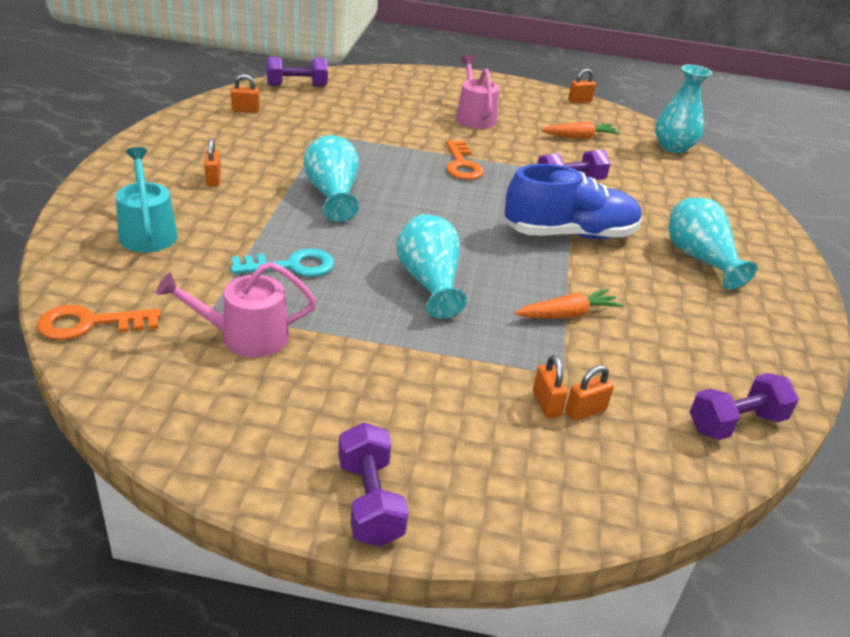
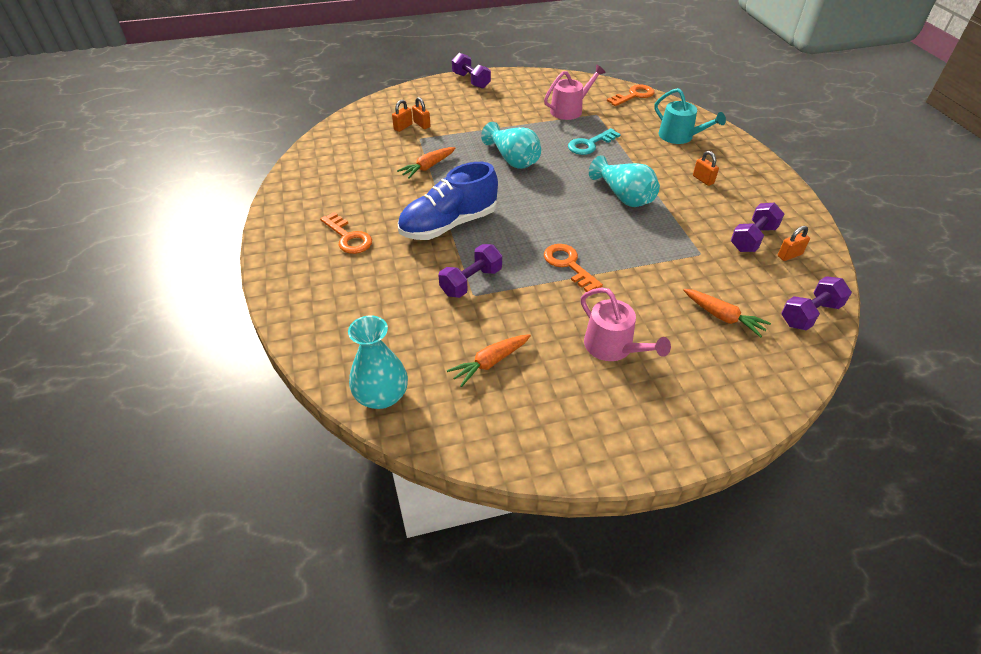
camera: 160 degrees right, 10 degrees up
(366, 103) = (723, 317): none -> orange carrot
(579, 101) = (524, 457): orange padlock -> none
(700, 259) = (348, 237): turquoise vase -> orange key
(736, 423) = (330, 142): purple dumbbell -> purple dumbbell (753, 238)

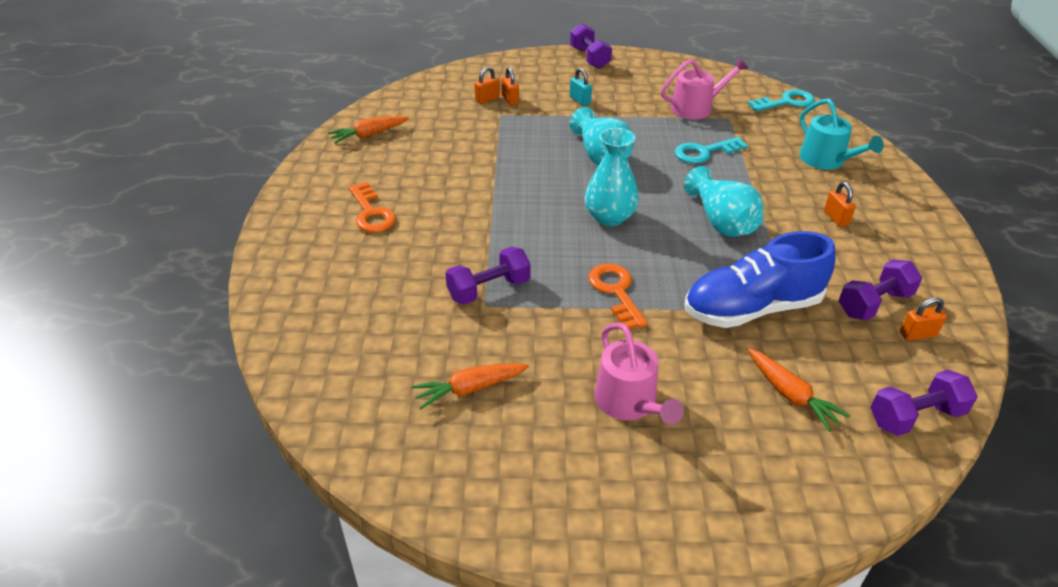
camera: 15 degrees right, 5 degrees down
(381, 396) = (329, 400): turquoise vase -> turquoise vase (609, 217)
(427, 167) = (495, 149): orange carrot -> orange carrot (368, 135)
(449, 224) = (491, 218): blue shoe -> blue shoe (752, 308)
(478, 117) = (580, 100): none -> turquoise padlock
(634, 95) = (786, 102): orange key -> turquoise key

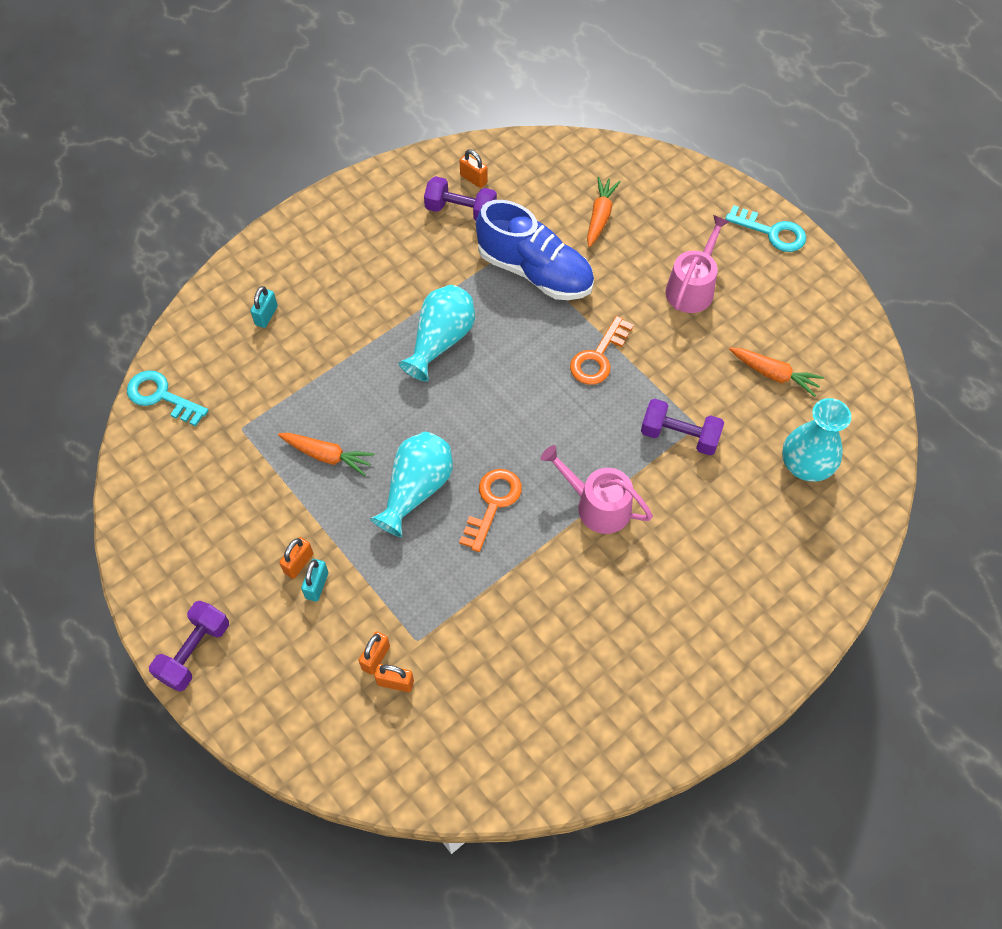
camera: 130 degrees left, 20 degrees up
(368, 135) = (576, 737): orange carrot -> orange carrot (327, 456)
(371, 213) = (684, 604): orange key -> orange key (493, 503)
(609, 217) = (509, 419): turquoise vase -> turquoise vase (806, 465)
(696, 108) = (242, 467): pink watering can -> pink watering can (597, 505)
(704, 152) = (333, 411): turquoise key -> turquoise key (772, 232)
(826, 160) = (266, 315): turquoise watering can -> turquoise padlock
(836, 218) = (364, 272): orange padlock -> orange padlock (298, 563)
(915, 416) = (557, 157): purple dumbbell -> none

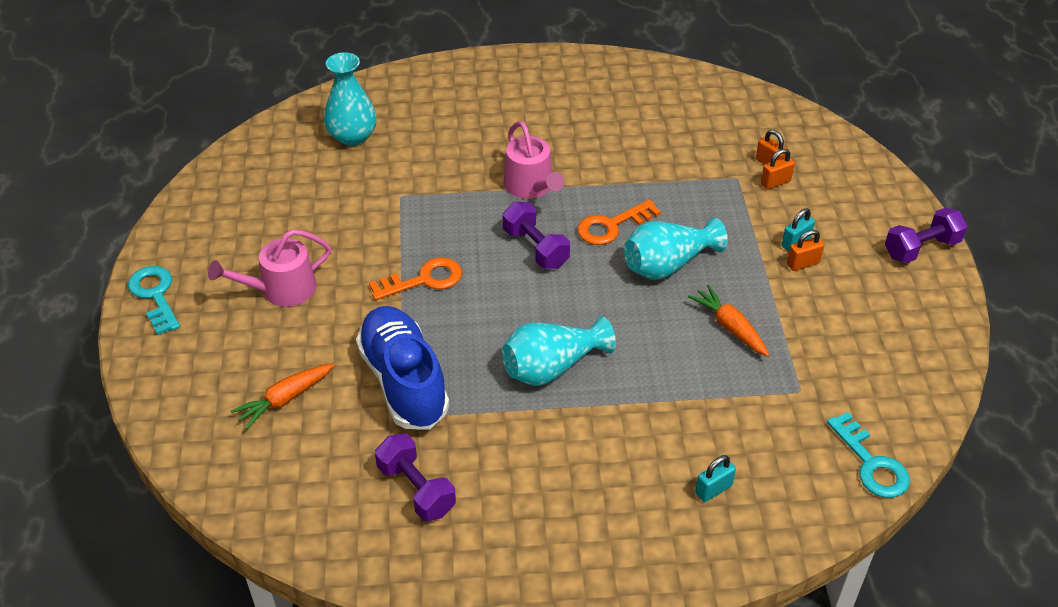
camera: 145 degrees left, 15 degrees down
(473, 179) = (368, 520): orange padlock -> none
(679, 436) = (421, 196): purple dumbbell -> purple dumbbell (535, 248)
(774, 374) = (300, 196): orange carrot -> none

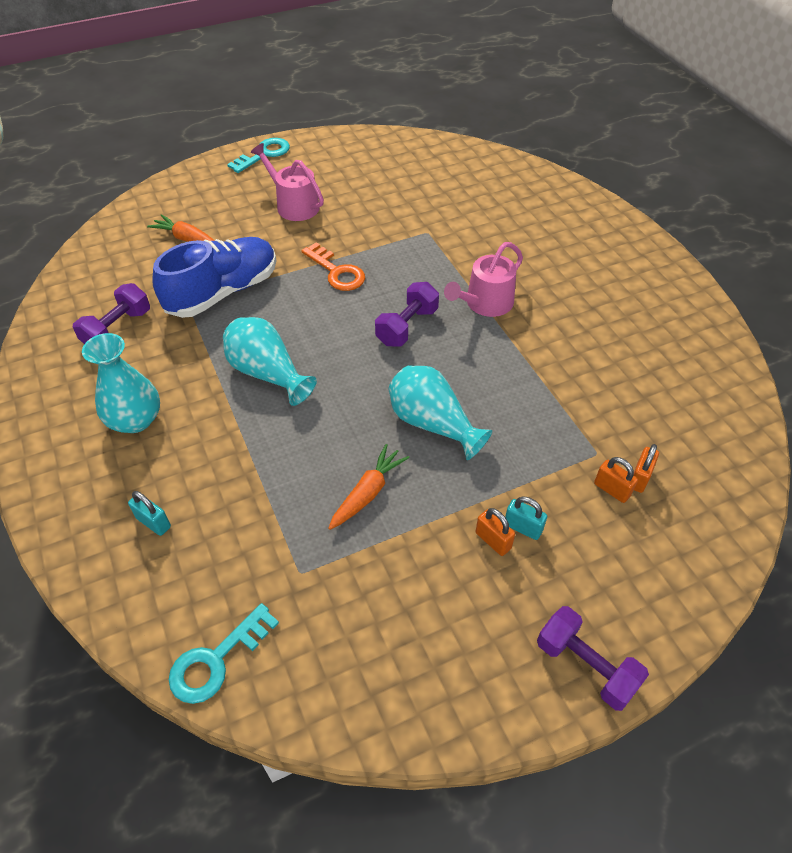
camera: 70 degrees right, 5 degrees up
(352, 136) = (481, 188): turquoise vase -> turquoise vase (135, 420)
(612, 226) = (464, 370): orange key -> none

